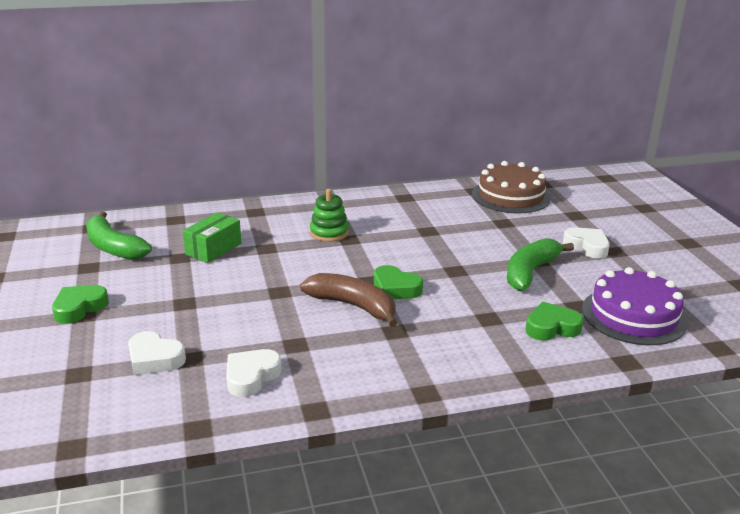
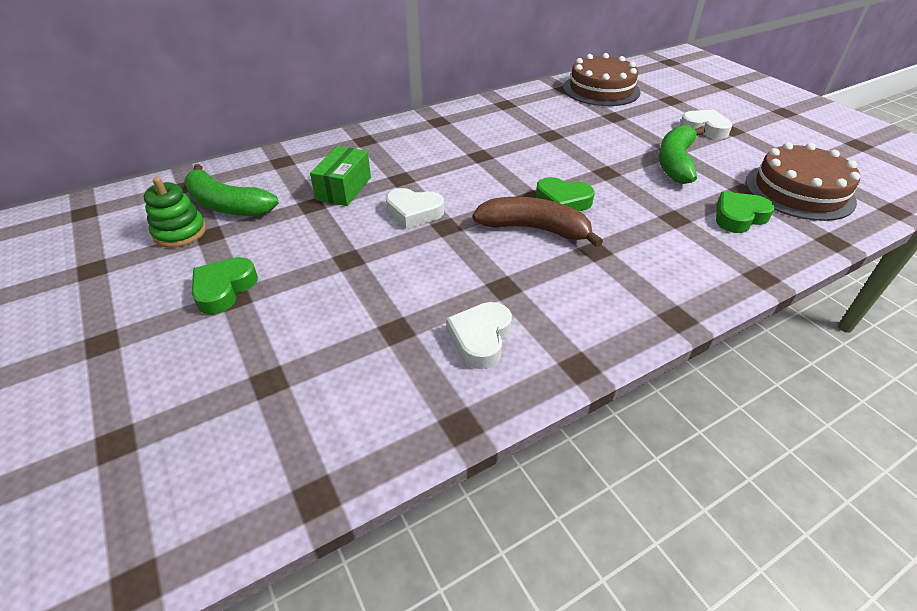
camera: 15 degrees left, 15 degrees up
(154, 359) = (353, 339): white heart -> white heart (414, 212)
(329, 233) = (455, 151): green stacking toy -> green stacking toy (180, 232)
(633, 315) = (799, 191): purple cake -> brown cake

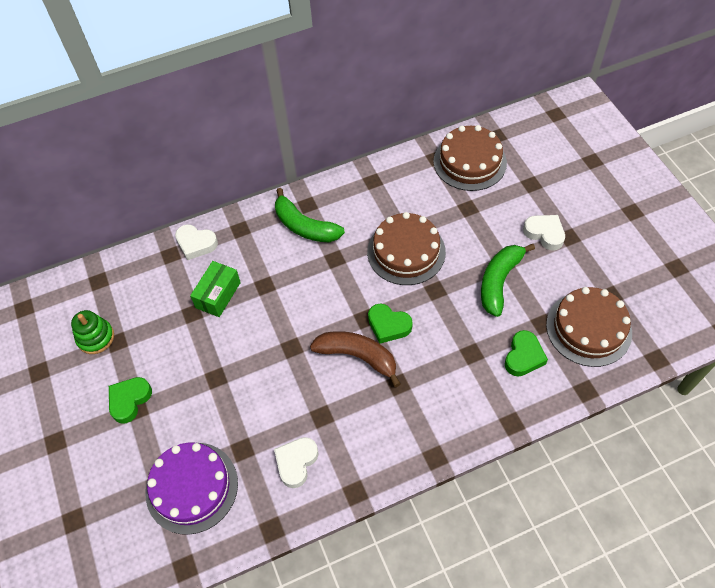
camera: 10 degrees right, 15 degrees up
(227, 205) = (128, 308): green banana -> green banana (305, 226)
(322, 381) = (192, 487): none -> purple cake
(414, 212) = (269, 329): white heart -> white heart (196, 244)
(560, 147) = (406, 252): none -> brown cake
(739, 217) = (523, 356): green heart -> green heart turned 135 degrees clockwise

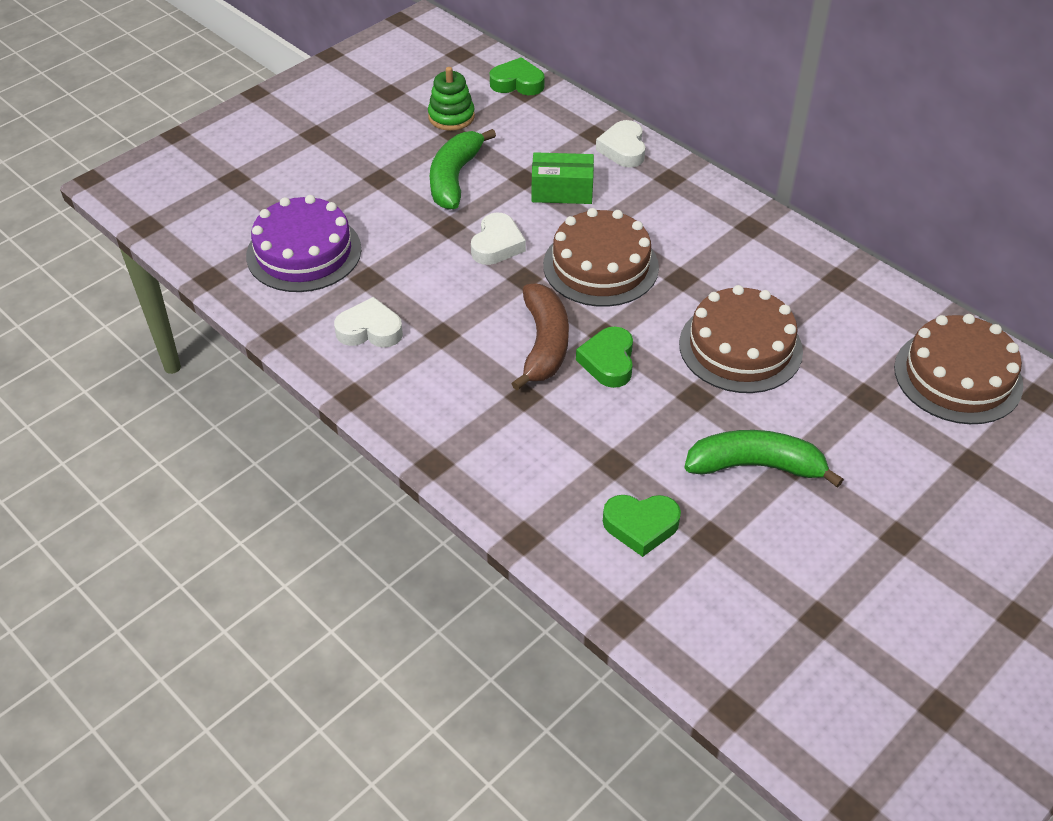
camera: 65 degrees right, 10 degrees down
(129, 400) = (387, 169): green heart -> green heart (517, 83)
(305, 226) = (714, 234): green banana -> green banana (454, 178)
(544, 233) = (884, 503): white heart -> white heart (497, 245)
(588, 328) = (737, 600): brown cake -> brown cake (600, 266)

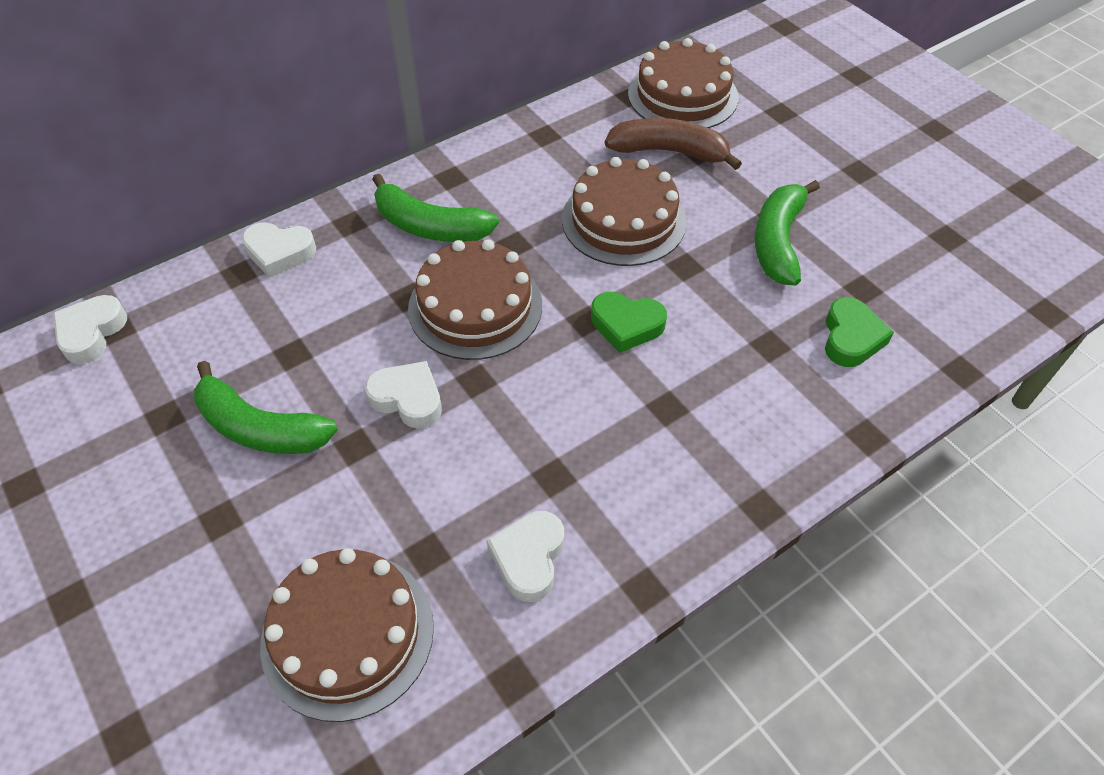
camera: 80 degrees left, 5 degrees up
(304, 252) = (347, 634): purple cake -> brown cake
(451, 117) = (124, 416): green stacking toy -> none
(517, 83) = (91, 333): green heart -> white heart
(544, 344) = (590, 377): brown banana -> brown banana (669, 152)
(562, 191) = (332, 320): green box -> none
(683, 224) = (430, 226): none -> green banana

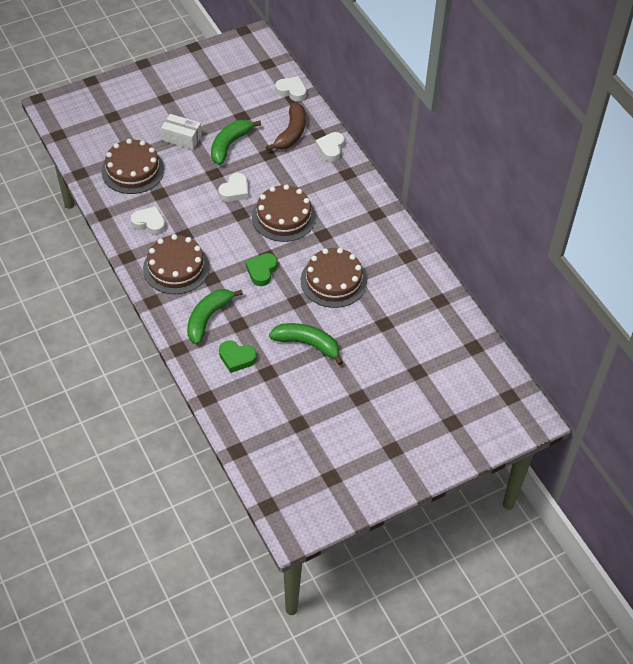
camera: 95 degrees right, 0 degrees up
(230, 534) = (182, 138): none -> white box
(430, 226) = (340, 203): green banana -> green banana (208, 318)
(669, 152) = (386, 310): brown banana -> brown banana (291, 133)
(682, 95) = (438, 326): brown cake -> brown cake (176, 268)

